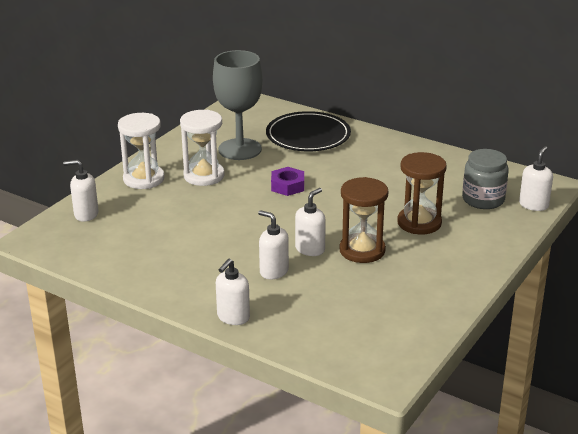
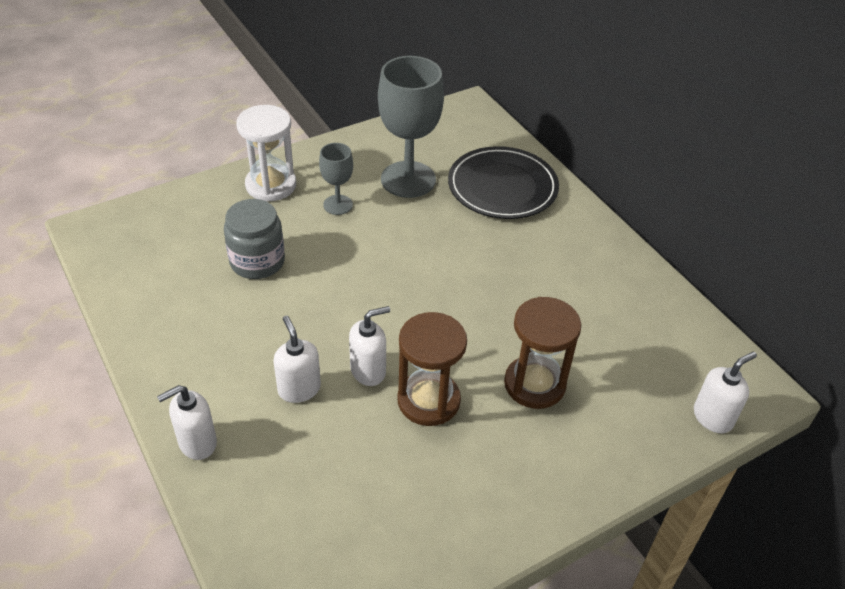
camera: 25 degrees right, 15 degrees up
(86, 214) = (172, 214): white soap dispenser -> none
(204, 176) = (338, 205): white hourglass -> grey goblet
(287, 186) = (419, 257): purple nut -> none
(483, 199) = (648, 378): grey jar -> grey jar (257, 261)

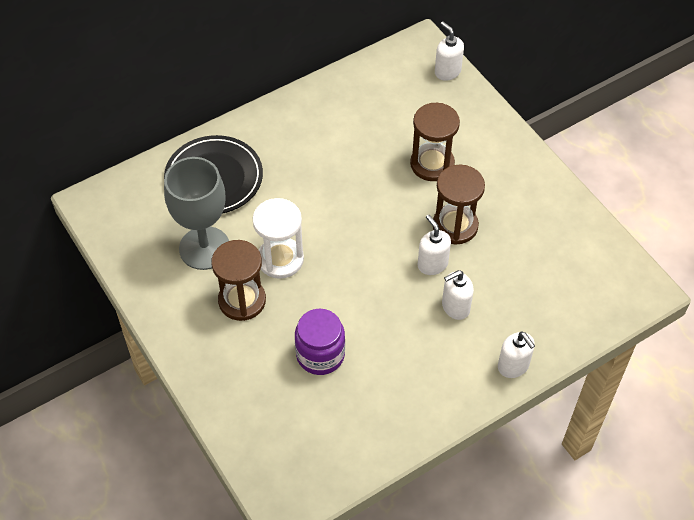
camera: 90 degrees left, 10 degrees up
(257, 261) = (320, 355): grey jar -> purple jar
(271, 185) = (215, 358): white hourglass -> white hourglass (280, 259)
(338, 205) = (242, 300): grey goblet -> brown hourglass

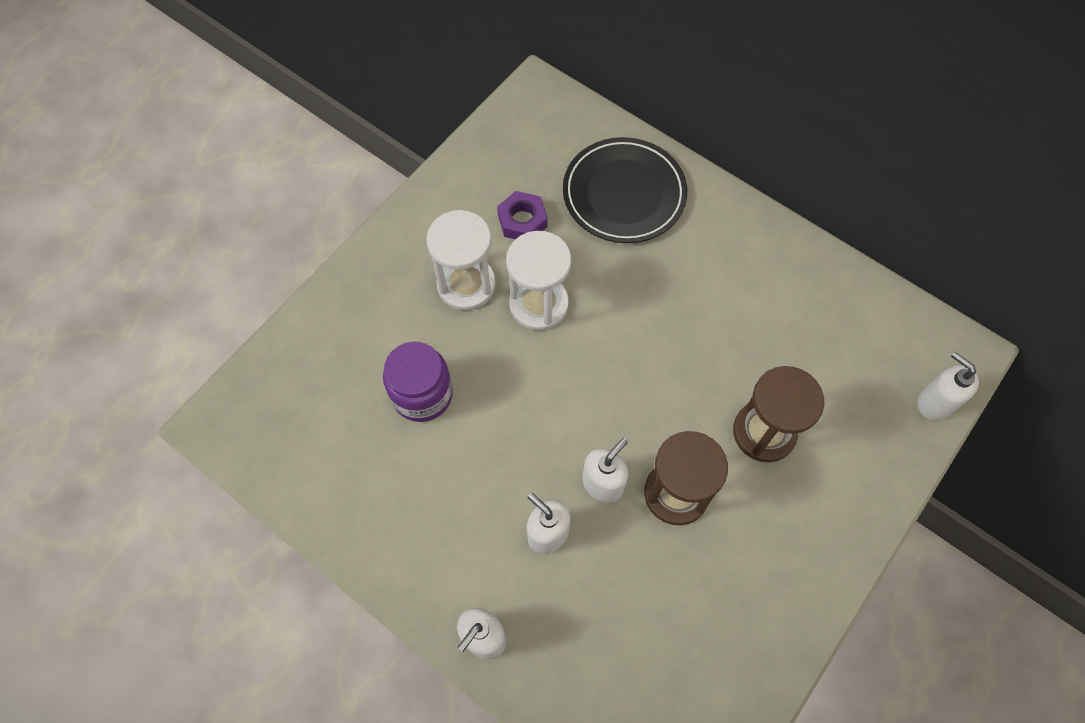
camera: 70 degrees right, 10 degrees up
(204, 248) = (522, 221): grey goblet -> purple nut
(242, 300) = (466, 285): brown hourglass -> white hourglass
(447, 71) = (934, 402): white soap dispenser -> white soap dispenser turned 75 degrees counterclockwise

